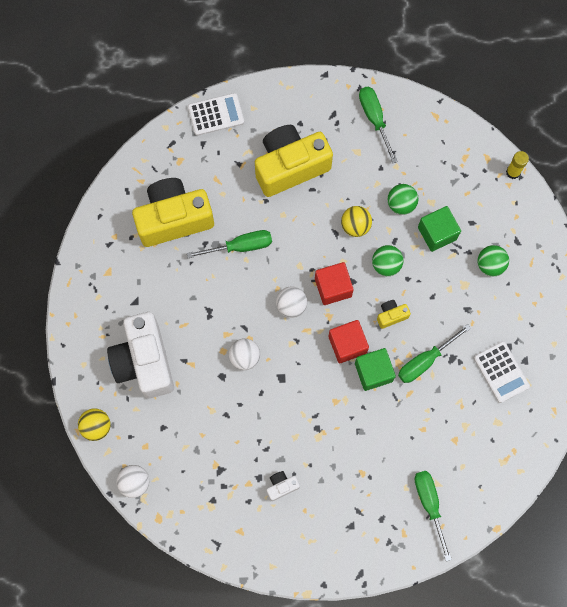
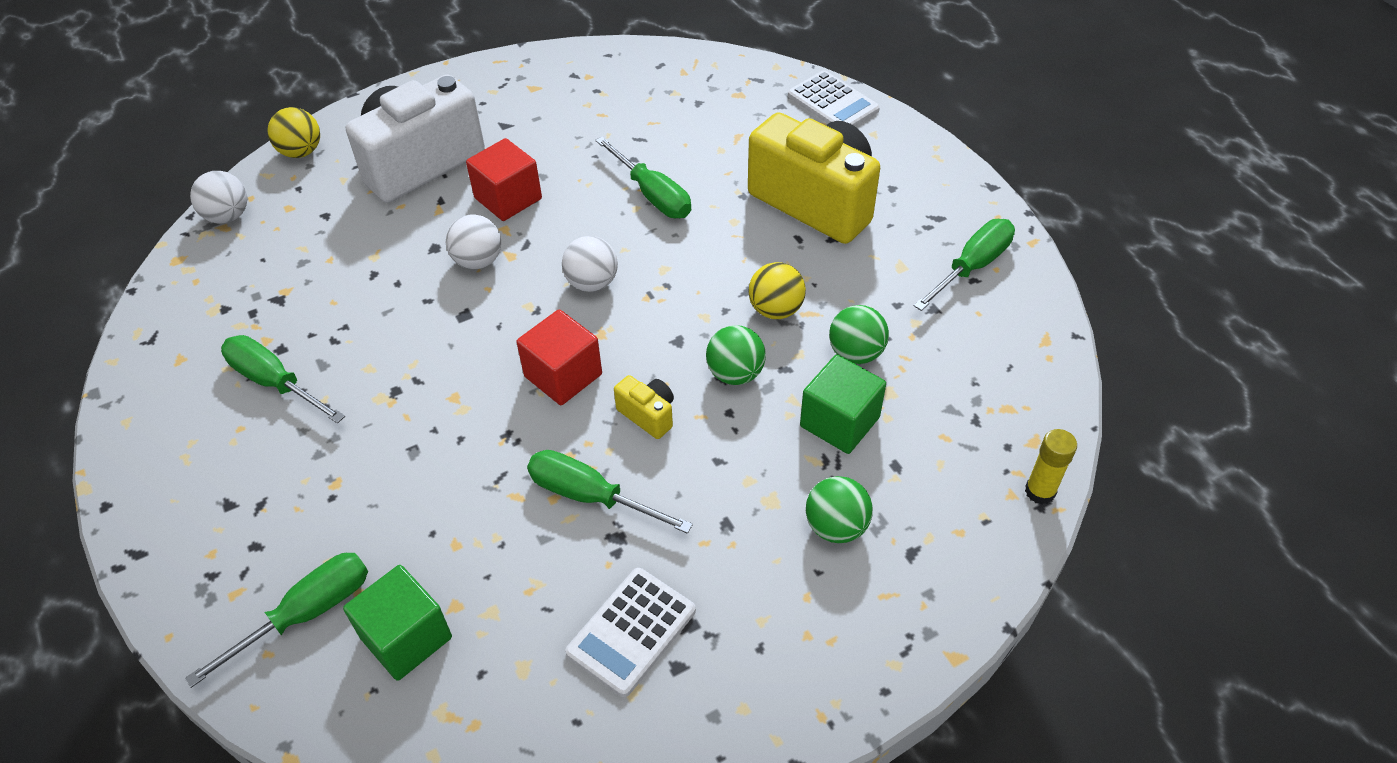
camera: 65 degrees right, 25 degrees down
(174, 219) = (649, 118): yellow camera -> none
(281, 486) = (274, 382): white camera -> green screwdriver
(333, 287) = (652, 321): red cube -> red cube (508, 198)
(373, 372) = (531, 429): green cube -> green cube (406, 637)

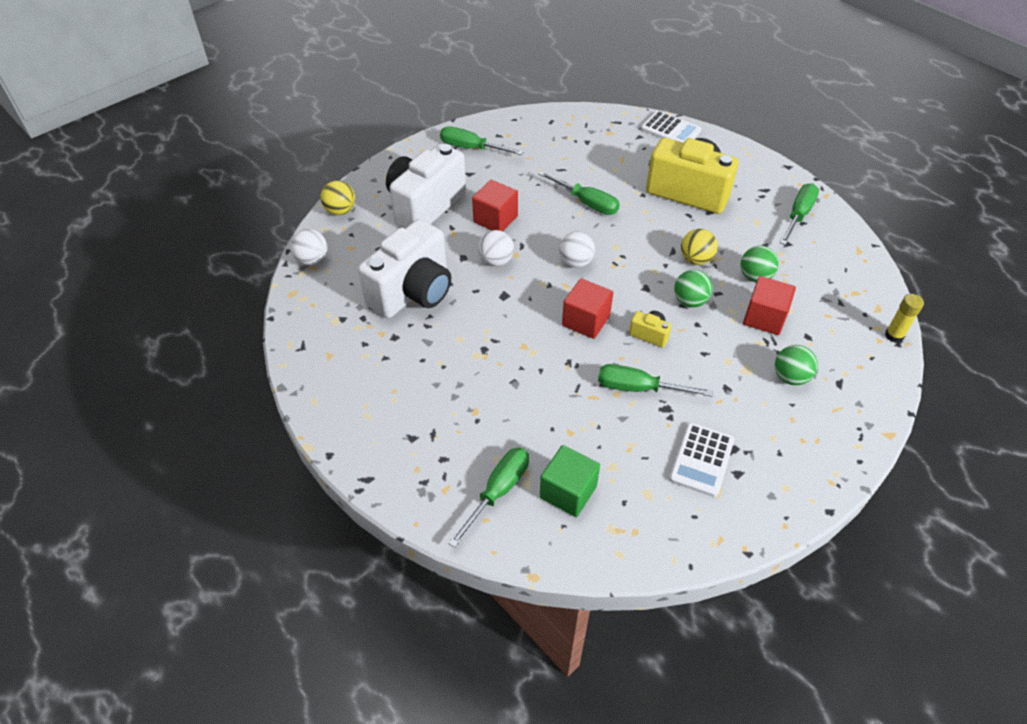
camera: 15 degrees left, 0 degrees up
(274, 382) = (402, 358): green screwdriver -> green screwdriver (471, 148)
(339, 287) = (413, 292): none -> white camera
(839, 422) = (764, 318): green cube -> red cube

